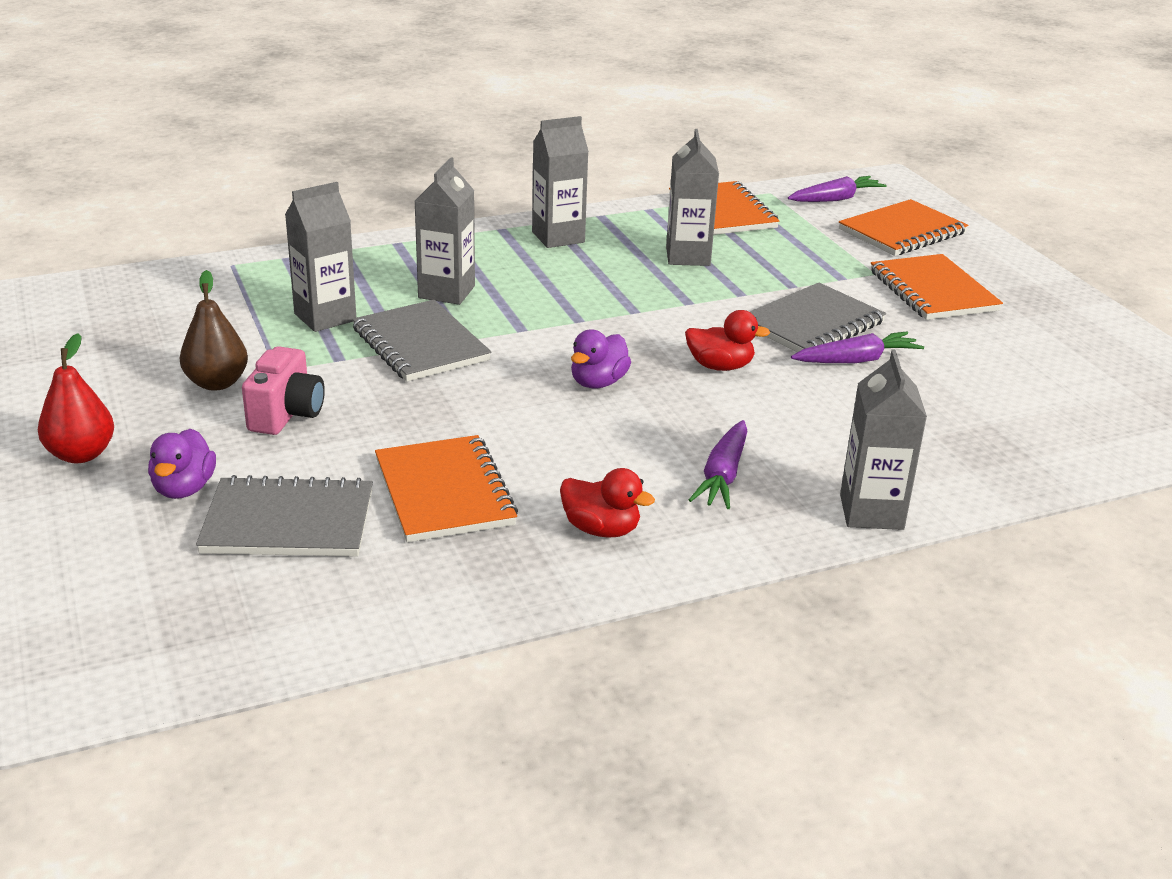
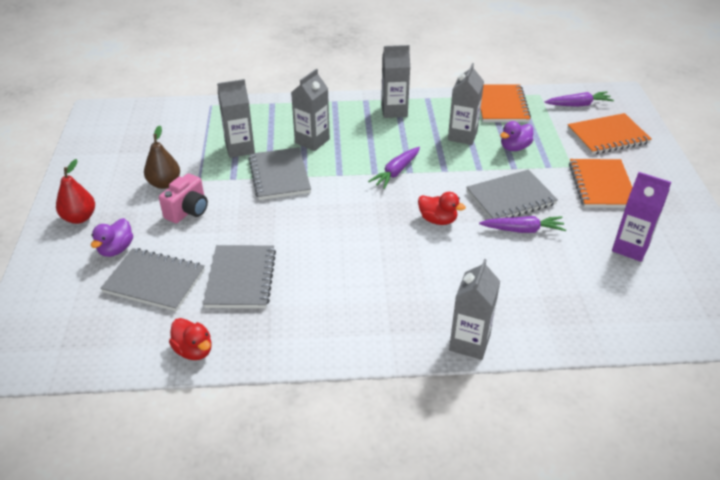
camera: 20 degrees right, 10 degrees up
(444, 492) = (241, 278): orange notebook -> grey notebook
(598, 382) = (362, 219): purple duck -> purple duck (514, 147)
(601, 529) = (310, 321): red duck -> red duck (194, 350)
(723, 475) = (397, 298): purple carrot -> purple carrot (396, 172)
(1022, 359) = (630, 248): none -> purple carton

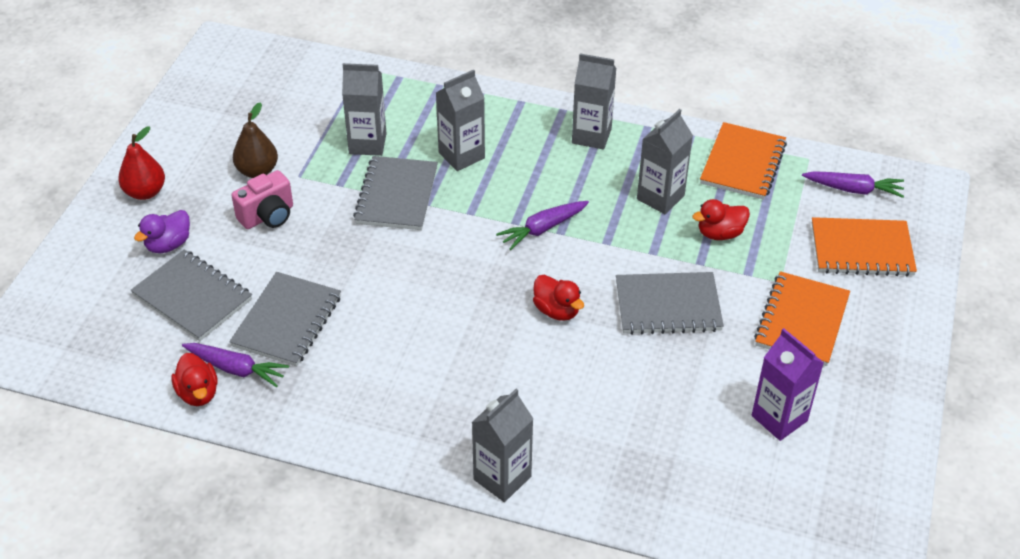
camera: 20 degrees right, 5 degrees up
(514, 147) = (720, 233): purple duck -> red duck
(523, 230) = (655, 354): purple carrot -> purple carrot (236, 369)

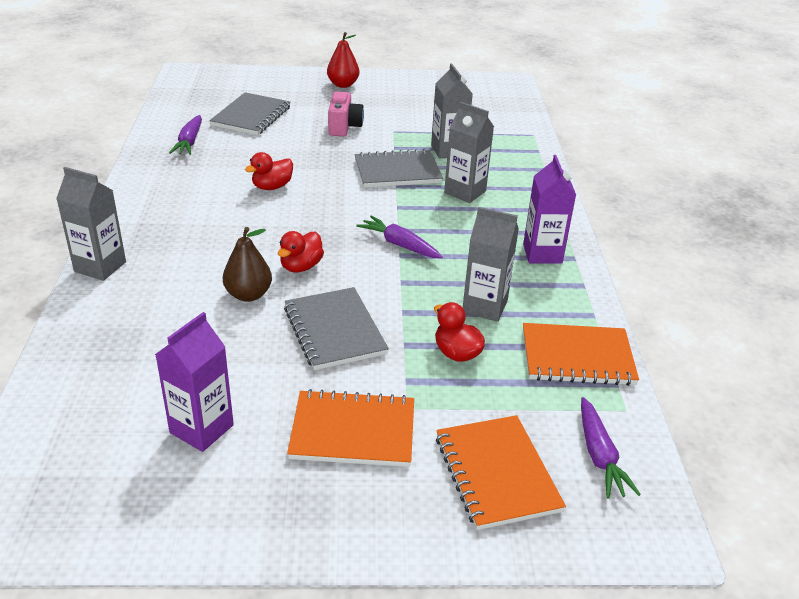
camera: 70 degrees right, 10 degrees down
(168, 244) = (297, 100): purple duck -> none
(198, 393) = (163, 133): red duck -> red duck (272, 187)
(257, 171) = (388, 116): brown pear -> brown pear (248, 295)
(268, 216) = (344, 127): pink camera -> pink camera turned 120 degrees counterclockwise
(287, 321) = (241, 152): grey notebook -> none
(591, 136) = (542, 254): grey carton -> purple carton

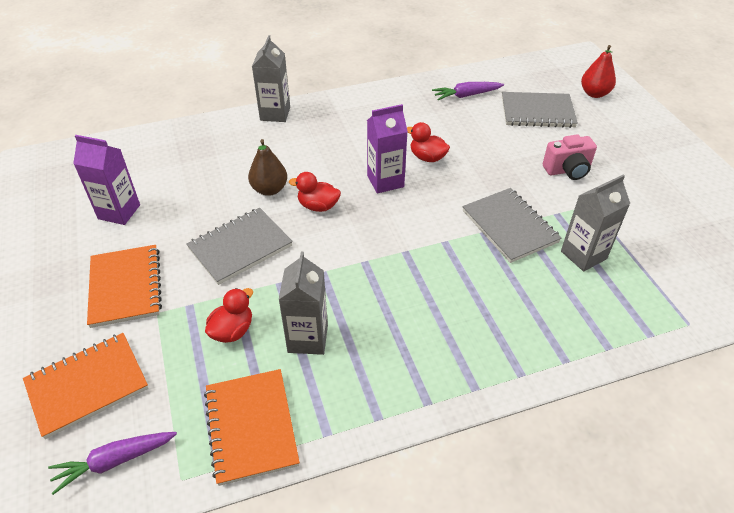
camera: 75 degrees right, 10 degrees up
(343, 85) = (656, 147): red pear -> red pear (594, 93)
(399, 245) = (380, 257): purple carrot -> none
(465, 192) = (505, 285): grey carton -> none
(542, 254) = (421, 372): purple carton -> purple carton (385, 181)

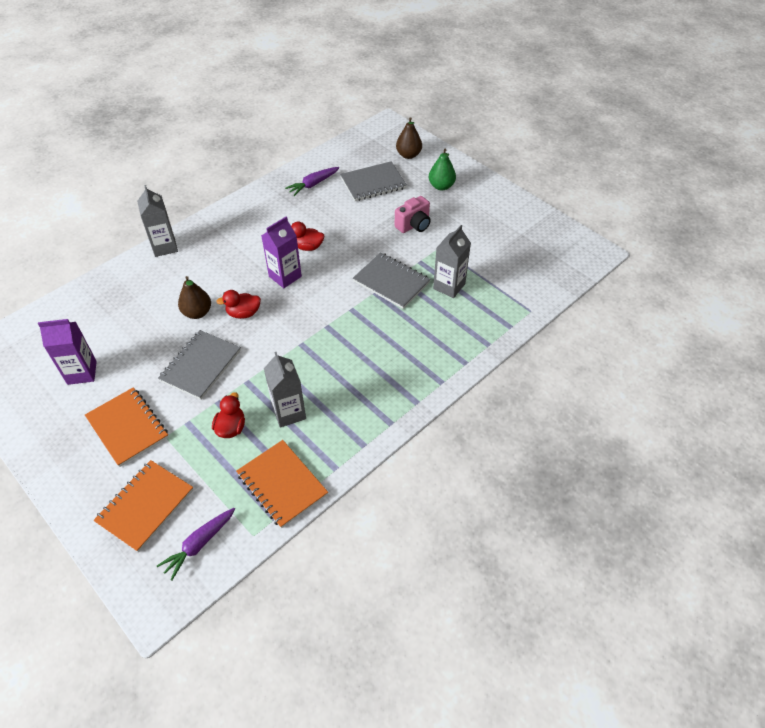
camera: 25 degrees left, 5 degrees up
(594, 93) = (408, 155): red pear -> brown pear
(622, 137) = (441, 186): none -> green pear

